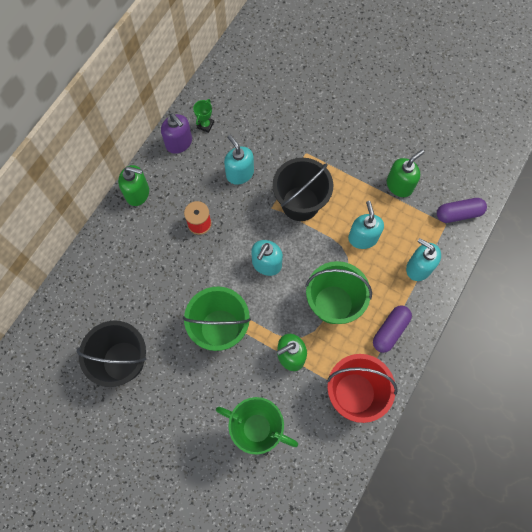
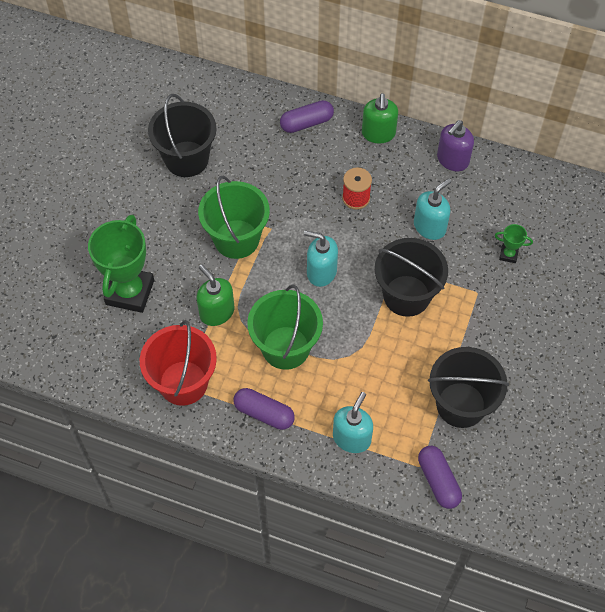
camera: 80 degrees right, 10 degrees down
(110, 249) = (306, 123): none -> purple capsule
(205, 125) = (484, 181): green trophy -> green trophy (508, 254)
(363, 238) = (378, 370): turquoise soap dispenser -> none
(399, 185) = (461, 405): green soap dispenser -> black bucket

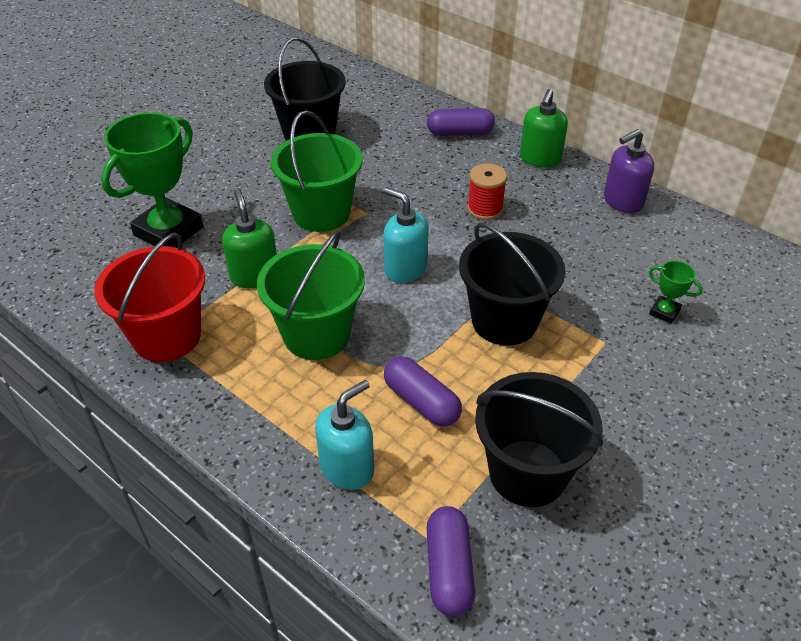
camera: 20 degrees right, 15 degrees down
(264, 413) = (245, 400): purple capsule -> purple capsule (421, 402)
(430, 227) = (566, 257): turquoise soap dispenser -> none

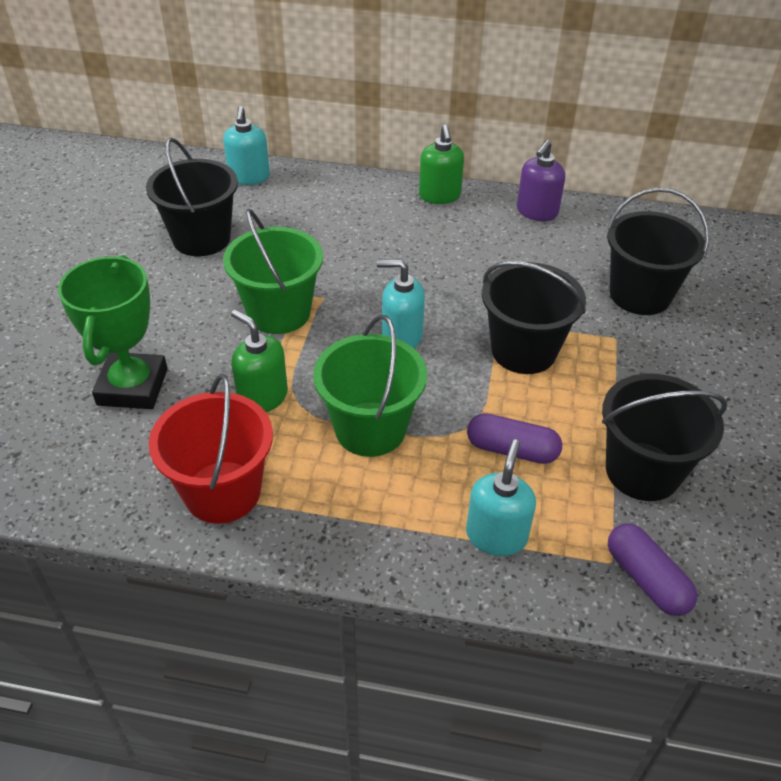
camera: 30 degrees left, 0 degrees up
(386, 95) = (249, 177): none -> turquoise soap dispenser
(460, 133) = (349, 193): purple capsule -> none
(485, 209) = (428, 257): red spool -> none
(664, 312) = (640, 295): green trophy -> black bucket

